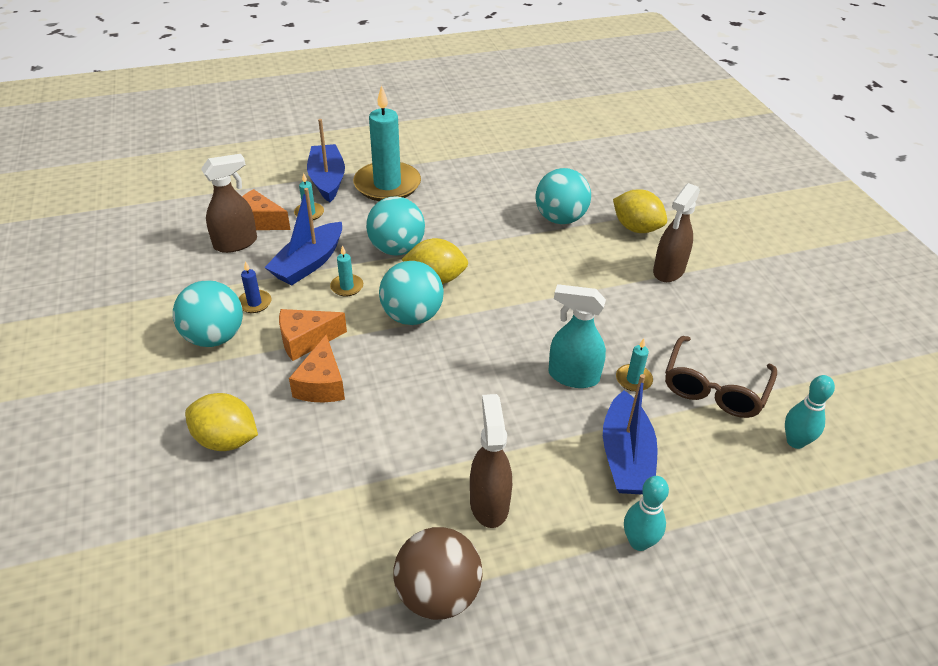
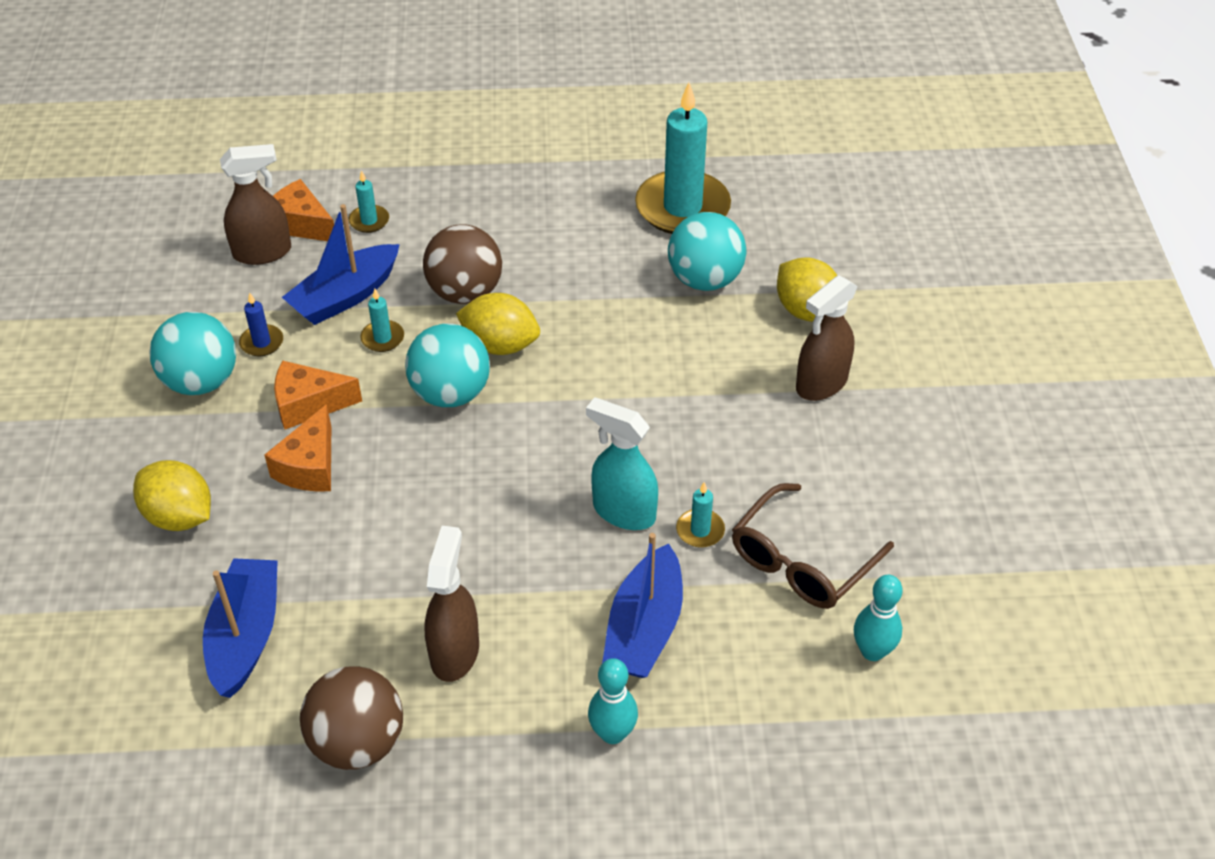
camera: 15 degrees right, 5 degrees up
(327, 180) = (409, 172): blue boat -> blue boat (245, 636)
(387, 185) = (487, 191): turquoise candle -> turquoise candle (682, 207)
(397, 249) = (465, 292): turquoise ball -> brown ball

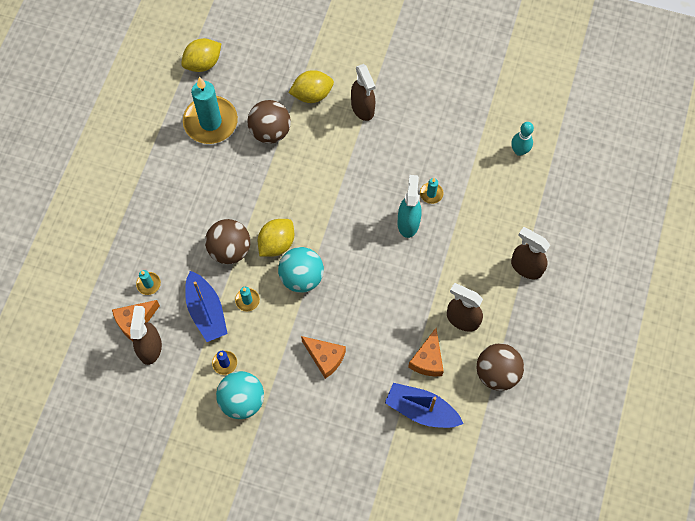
camera: 70 degrees left, 20 degrees up
(179, 516) = (335, 428): yellow lemon -> yellow lemon (203, 63)
(309, 404) = (281, 349): orange cheese -> orange cheese (427, 359)
(612, 733) = (526, 267): turquoise bowling pin -> brown spray bottle
(623, 511) = (408, 222): turquoise spray bottle -> turquoise spray bottle turned 135 degrees clockwise
(644, 628) = (476, 236): blue boat -> none
(705, 280) = (270, 132): turquoise ball -> brown ball
(801, 561) = (463, 159): brown glasses -> none

